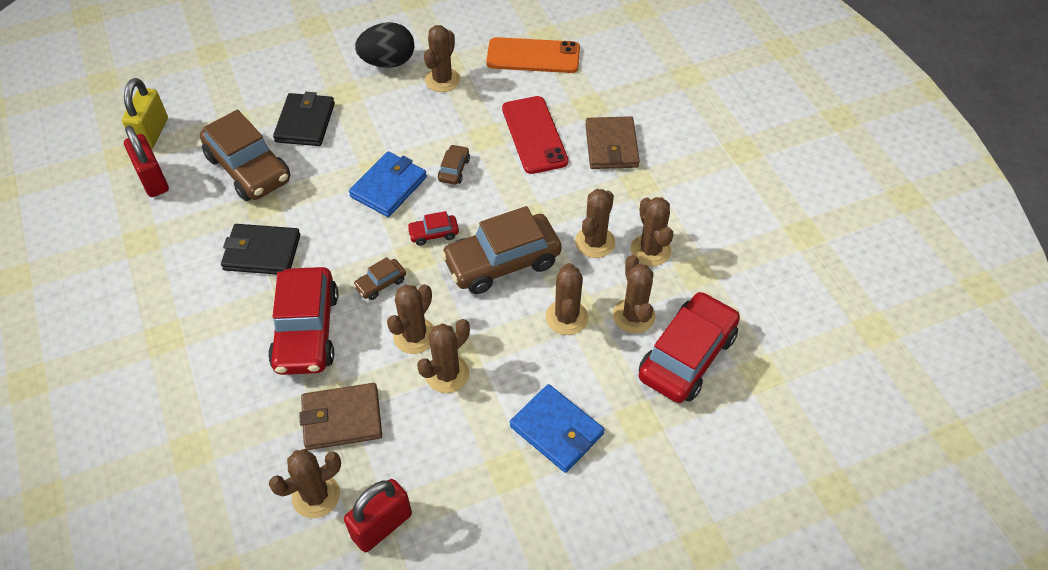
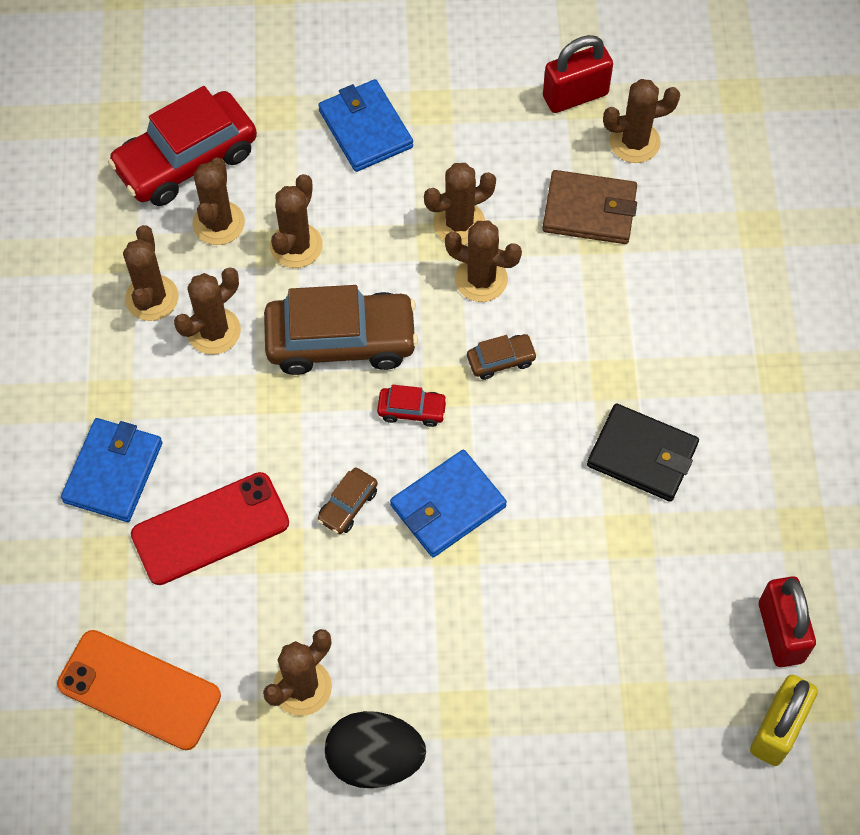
camera: 160 degrees left, 10 degrees up
(249, 168) = (638, 606): brown car -> none
(305, 122) = (538, 669): black wallet -> none
(307, 331) = (606, 326): red car -> none
(414, 336) = (481, 279): brown cactus -> brown cactus turned 60 degrees clockwise
(534, 135) = (210, 528): red phone -> red phone turned 60 degrees clockwise
(611, 146) = (113, 472): brown wallet -> blue wallet

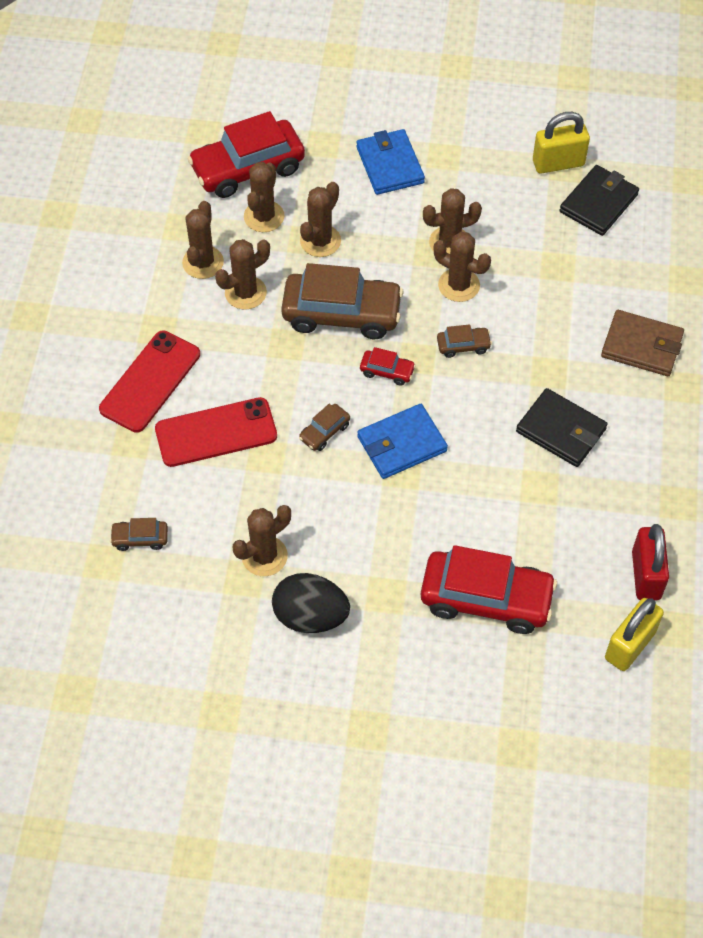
camera: 10 degrees right, 5 degrees down
(113, 472) = (150, 381): blue wallet -> red phone
(139, 690) = (140, 538): orange phone -> brown car
(575, 95) = (558, 163): red padlock -> yellow padlock
(589, 210) = (553, 248): brown wallet -> brown wallet (641, 346)
(590, 697) = (486, 598): none -> red car
(634, 142) = (598, 203): brown cactus -> black wallet

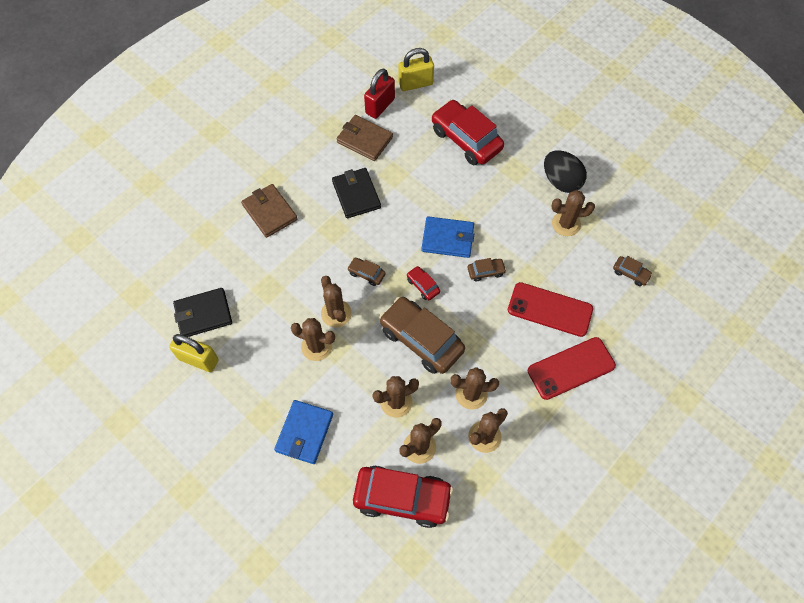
camera: 145 degrees left, 5 degrees up
(619, 511) = (364, 140): none -> brown wallet

